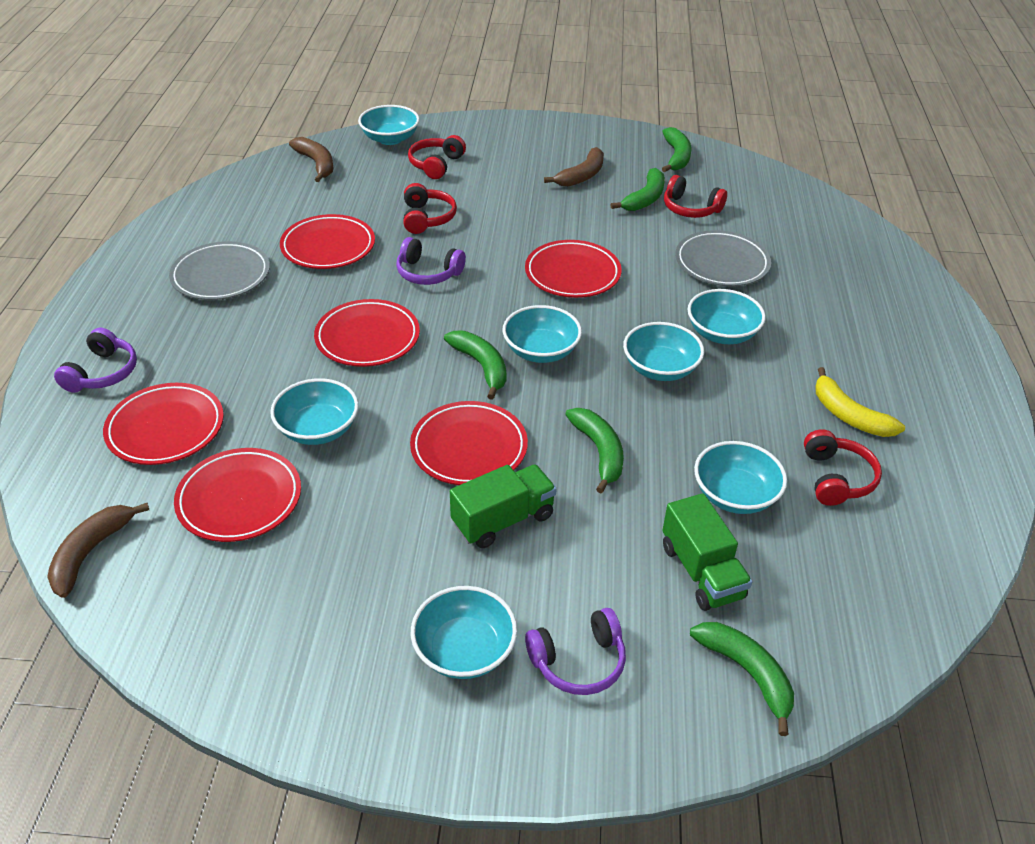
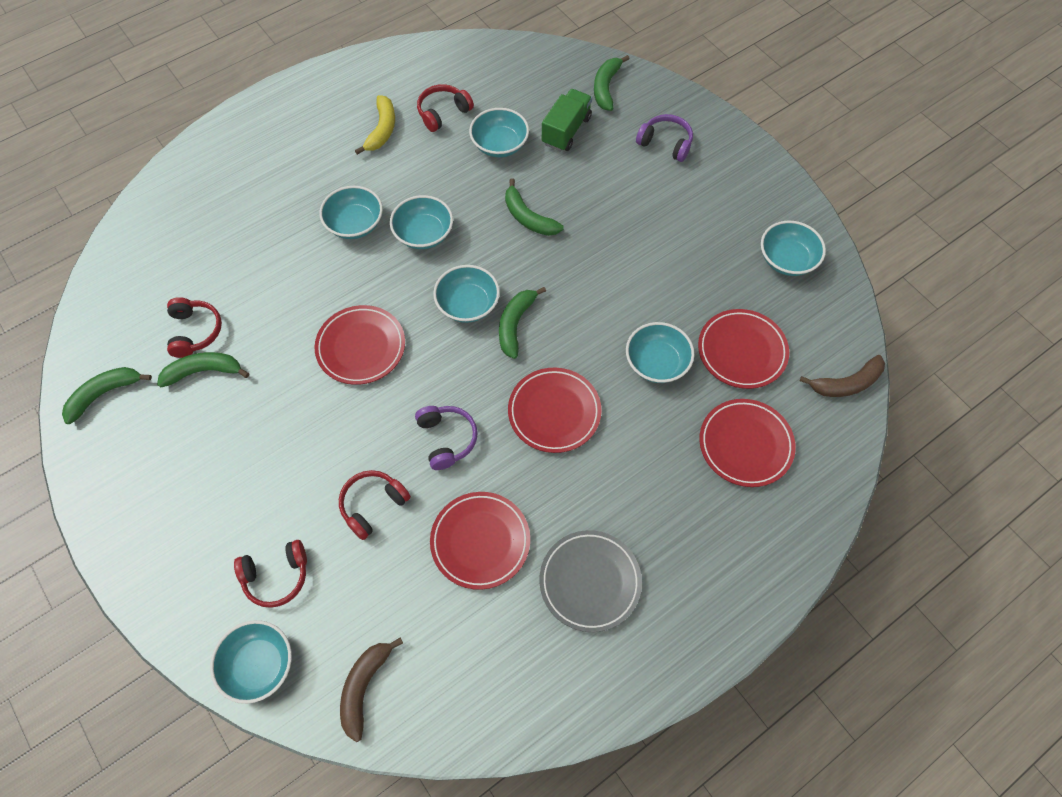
camera: 130 degrees left, 20 degrees up
(102, 373) = (752, 540): purple headphones -> none
(464, 650) = (707, 185): turquoise bowl -> turquoise bowl (787, 259)
(469, 448) = (589, 277): red plate -> none
(503, 520) = (621, 225): green truck -> none
(581, 176) = (200, 442): brown banana -> none
(599, 452) = (528, 217): green banana -> green banana turned 75 degrees counterclockwise
(721, 263) = (264, 269): grey plate -> none

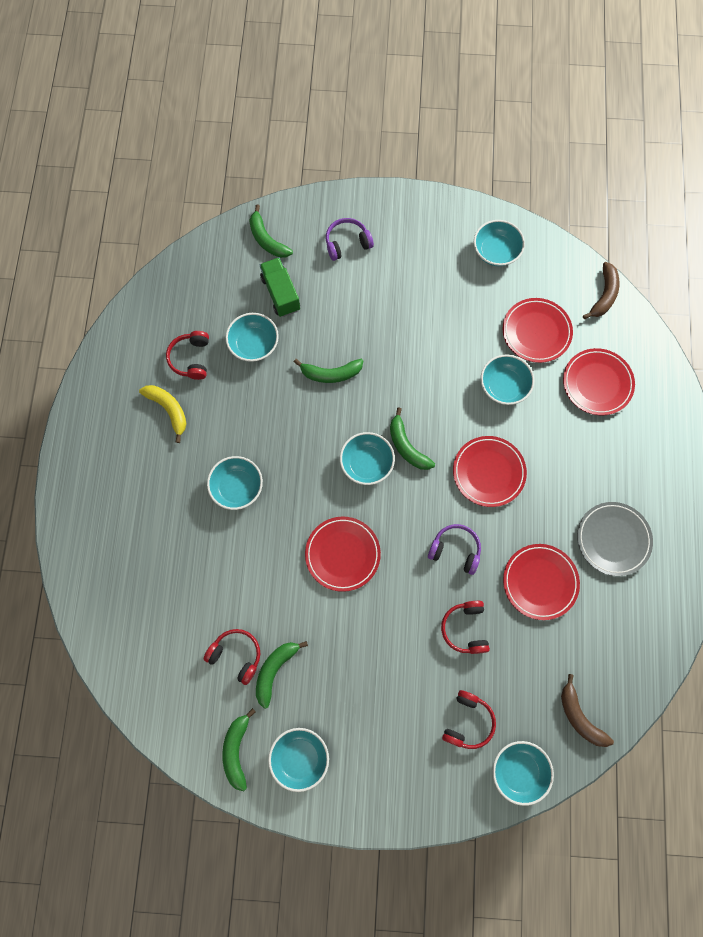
camera: 50 degrees left, 10 degrees up
(423, 234) = (285, 449): turquoise bowl -> turquoise bowl (299, 758)

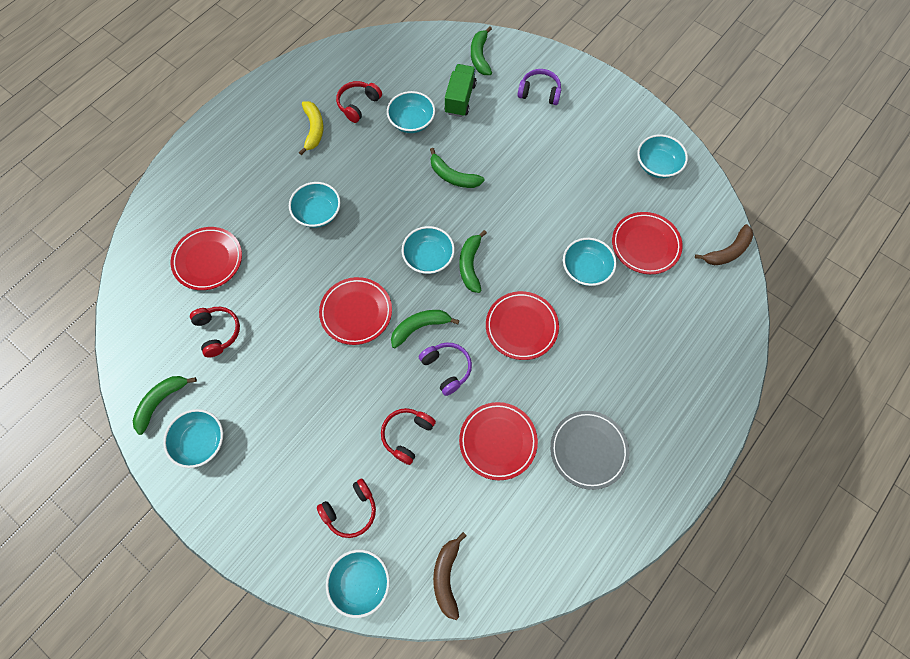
camera: 35 degrees right, 5 degrees down
(275, 670) = (236, 363): green banana -> green banana (420, 327)
(597, 383) = (669, 316): red plate -> red plate (208, 260)

